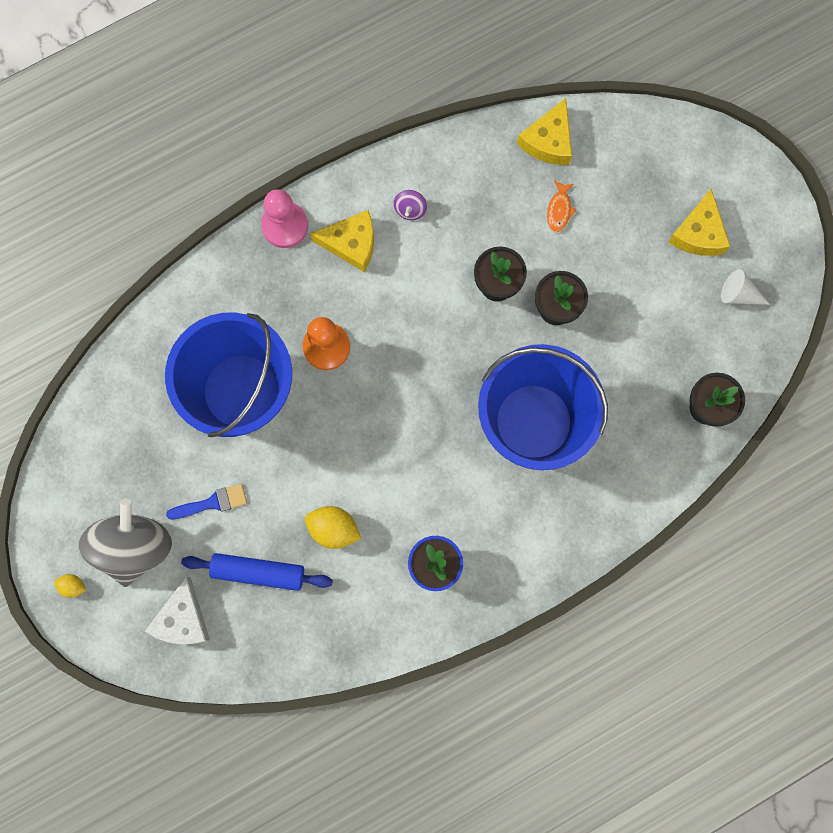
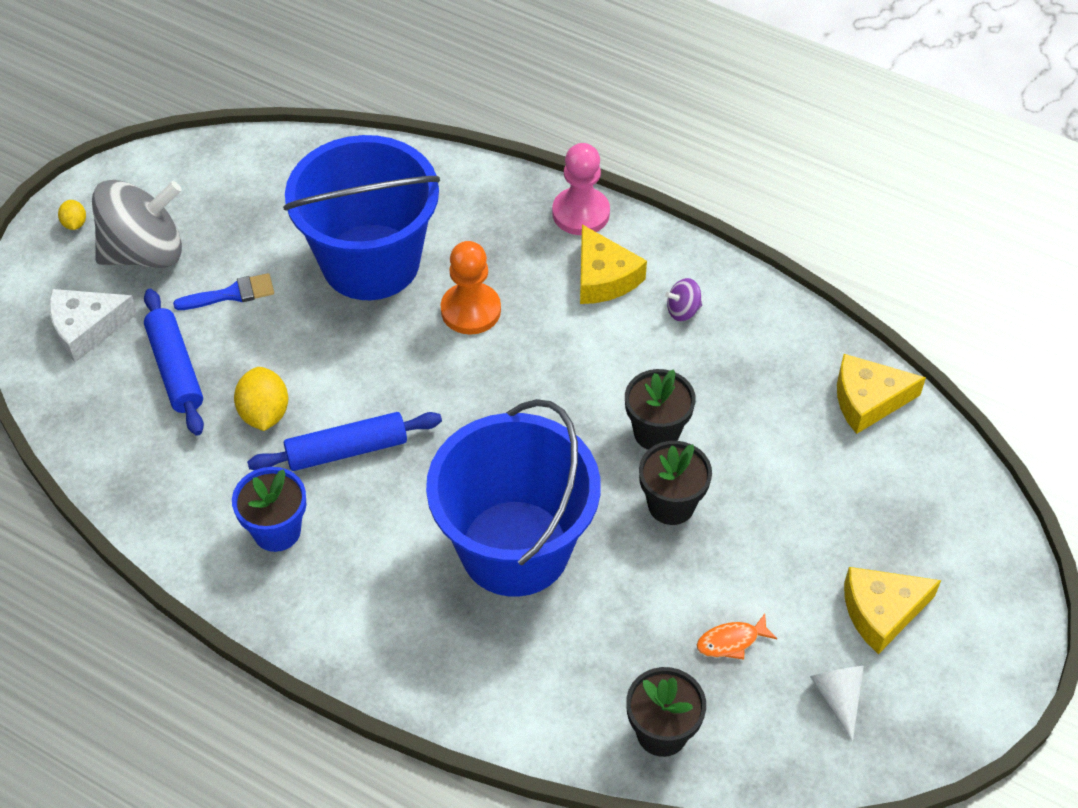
camera: 60 degrees right, 25 degrees down
(212, 502) = (231, 294): blue brush -> blue brush turned 60 degrees counterclockwise
(396, 489) = (347, 450): none -> blue rolling pin
(559, 210) = (794, 450): orange fish -> orange fish (731, 641)

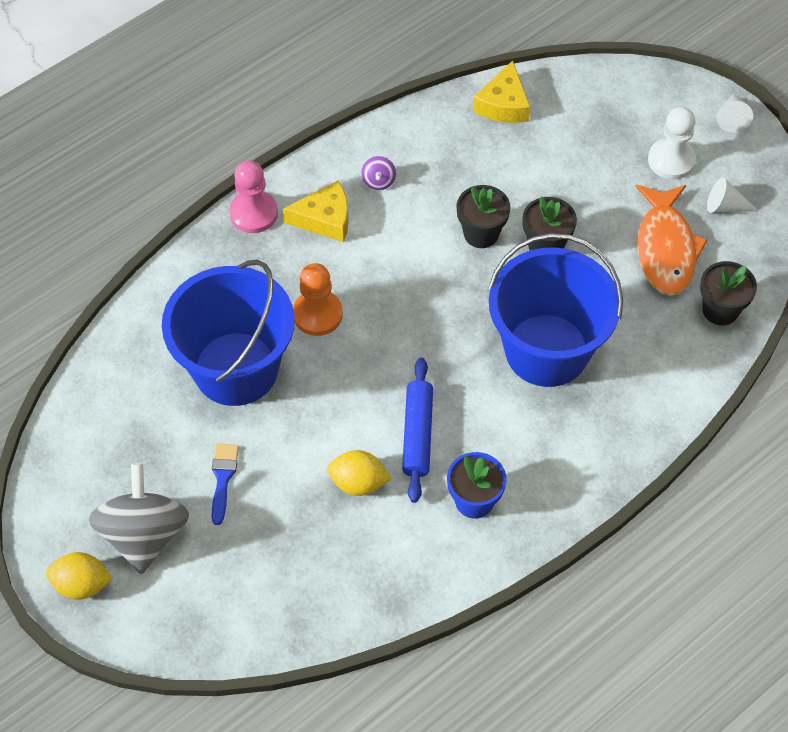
camera: 70 degrees left, 5 degrees up
(75, 224) = (82, 585): yellow lemon -> yellow lemon, size x1.81
(86, 328) = (210, 598): white cheese -> none
(175, 369) = (285, 538): blue rolling pin -> none
(731, 641) = (665, 248): orange fish -> orange fish, size x2.37
(881, 612) = (671, 160): yellow cheese -> white pawn
(996, 670) = (732, 118): none -> white cone

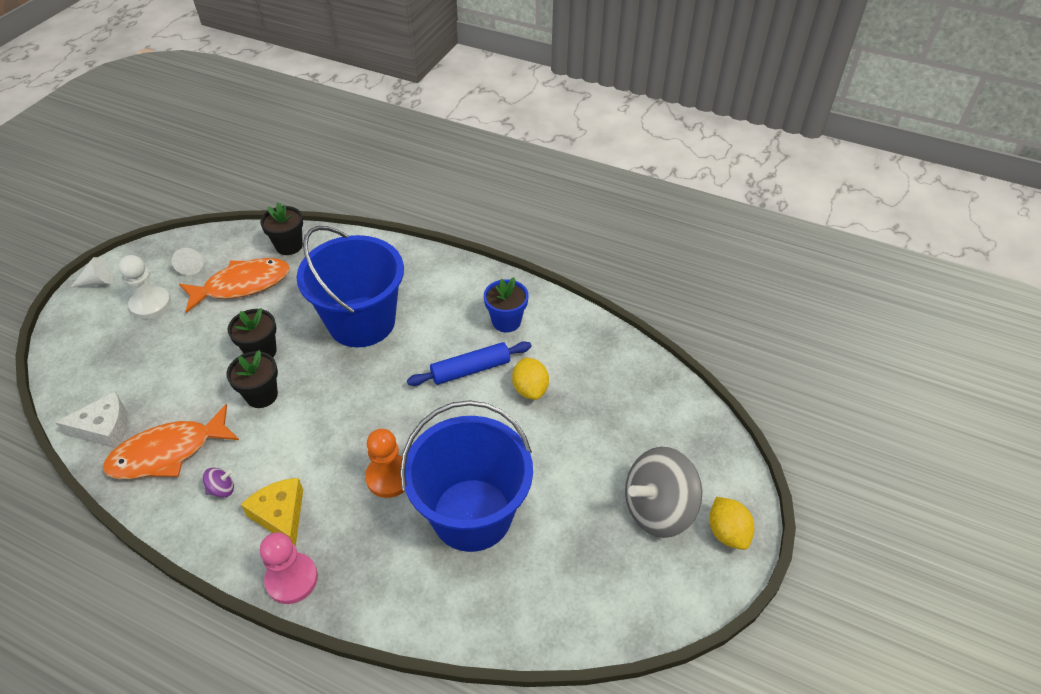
camera: 115 degrees left, 10 degrees down
(223, 478) = (577, 477): blue brush -> none
(446, 148) = (168, 452): none -> orange fish
(503, 104) = (104, 428): yellow cheese -> white cheese

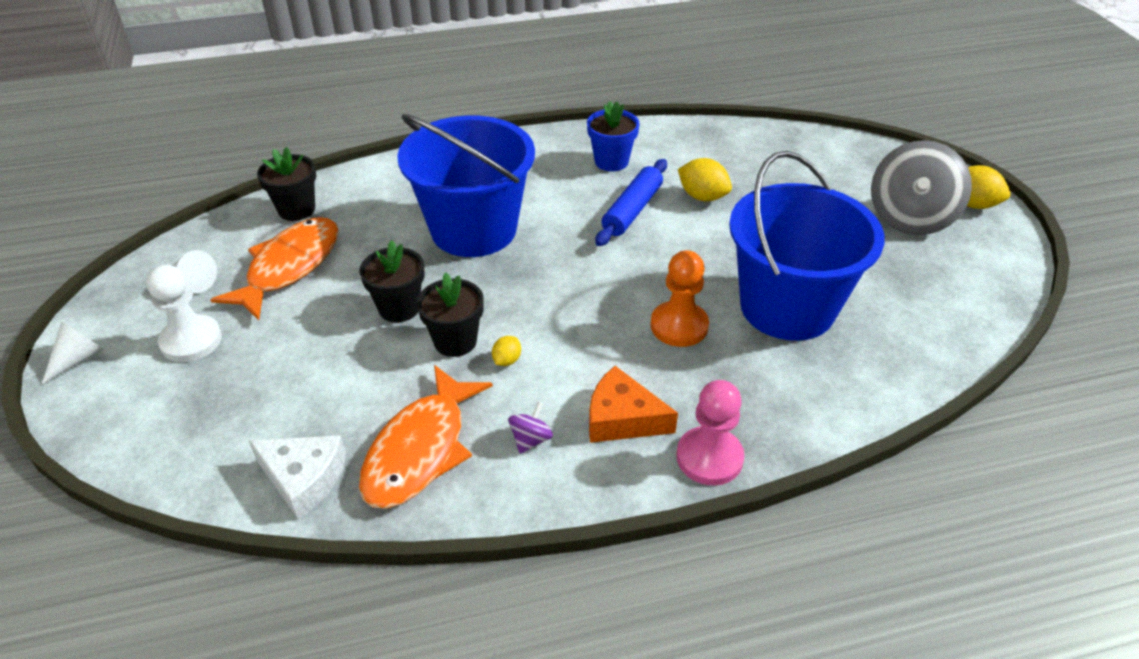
camera: 40 degrees left, 5 degrees down
(104, 428) = (304, 479): white cheese -> white cheese turned 75 degrees clockwise
(271, 428) = (507, 360): none -> yellow lemon
(280, 514) = (622, 418): yellow cheese -> orange cheese

